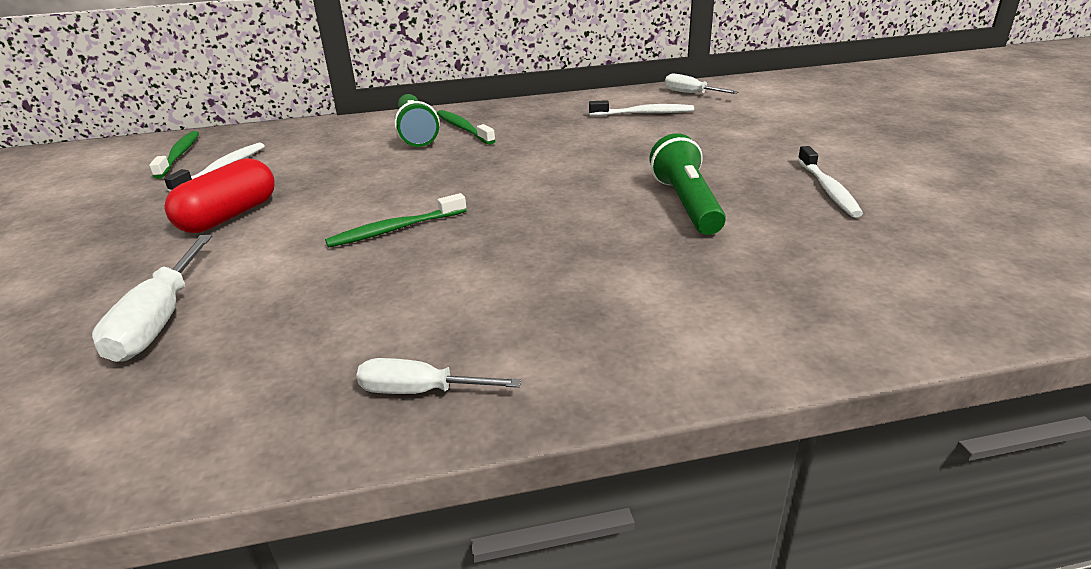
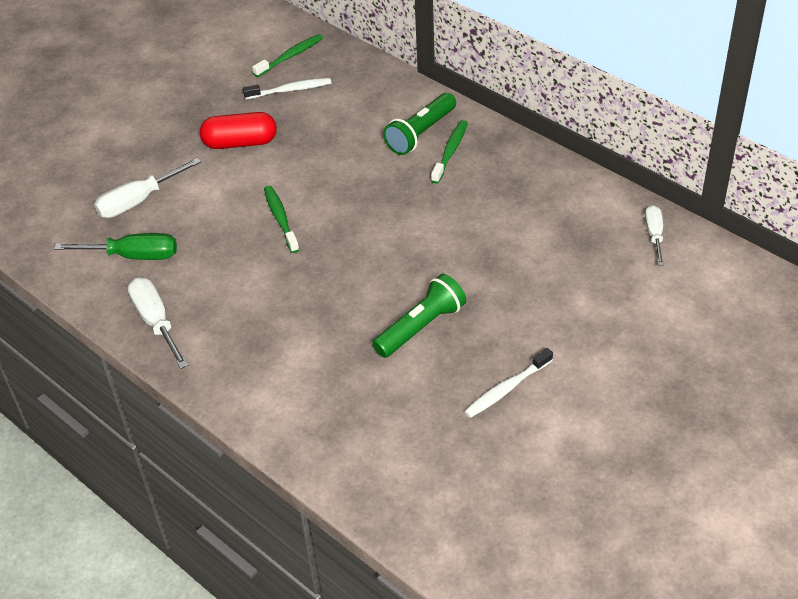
camera: 55 degrees right, 15 degrees up
(250, 364) = (133, 256): none -> green screwdriver
(395, 229) = (281, 219): green toothbrush -> green toothbrush turned 45 degrees clockwise
(420, 391) = (156, 322): white screwdriver -> white screwdriver, size x1.54
(643, 113) = (574, 230): white toothbrush -> none

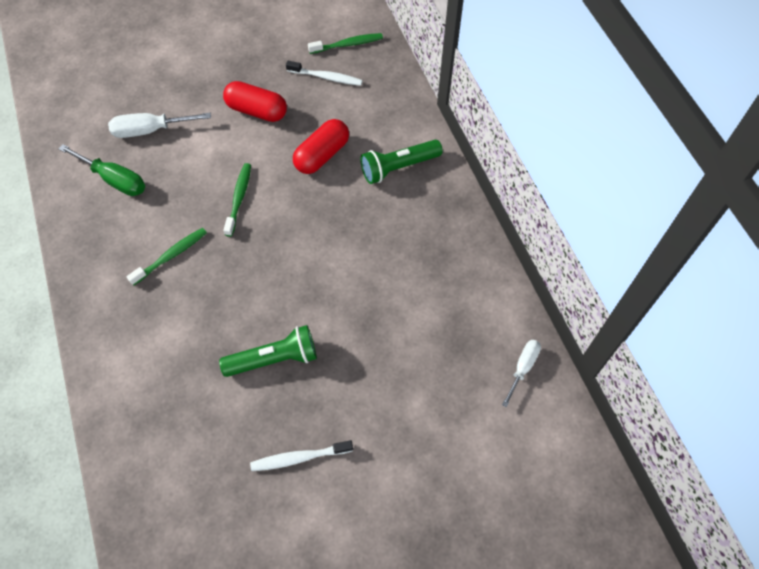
camera: 25 degrees right, 15 degrees up
(156, 322) = (90, 249): white screwdriver -> none
(337, 153) = (322, 155): none -> red capsule
(450, 152) = (410, 197): green toothbrush -> green toothbrush (171, 256)

